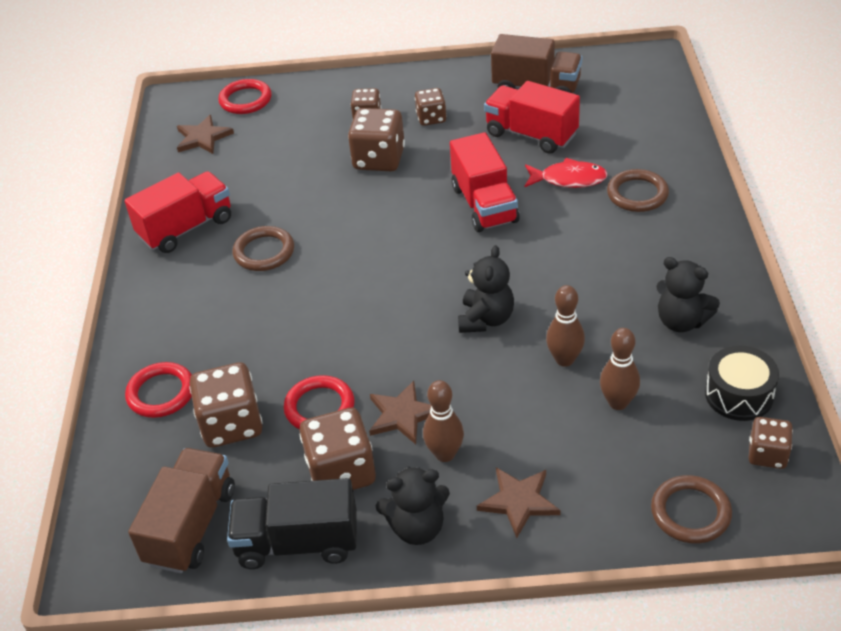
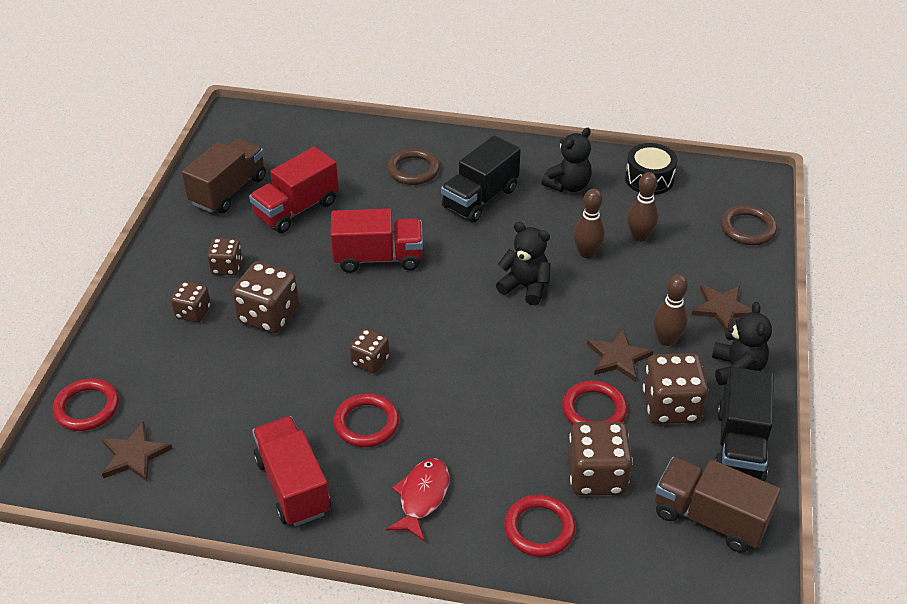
camera: 80 degrees left, 0 degrees up
(264, 252) = (366, 423): brown ring -> red ring
(569, 179) = (372, 201): red fish -> red fish (422, 497)
(617, 254) = (480, 198): none -> black truck
(767, 454) = (705, 182): brown dice -> brown dice (370, 361)

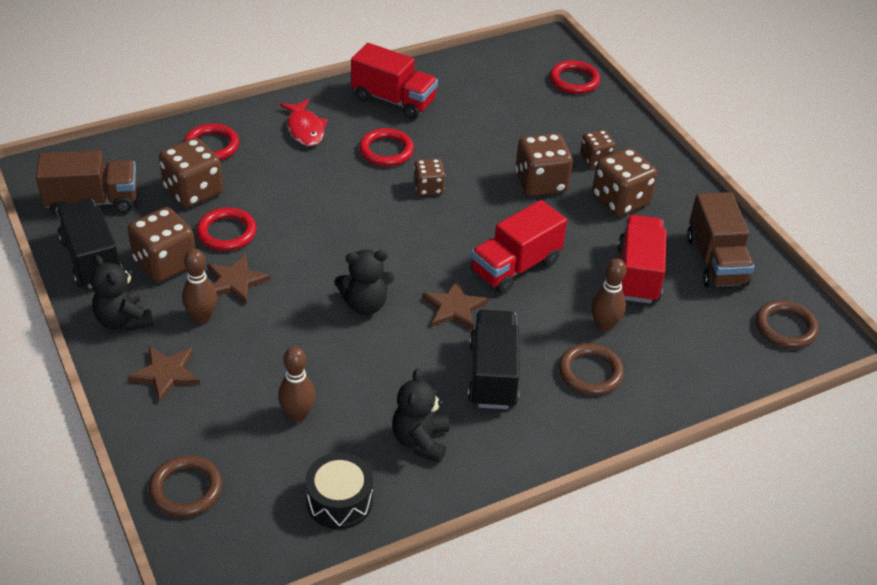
camera: 140 degrees right, 0 degrees up
(134, 455) = (509, 73): brown star -> brown star (454, 308)
(227, 267) = (620, 200): brown dice -> brown dice, size x1.68
(251, 134) = (785, 327): none -> brown ring
(587, 253) = (336, 367): brown bowling pin -> brown bowling pin (604, 325)

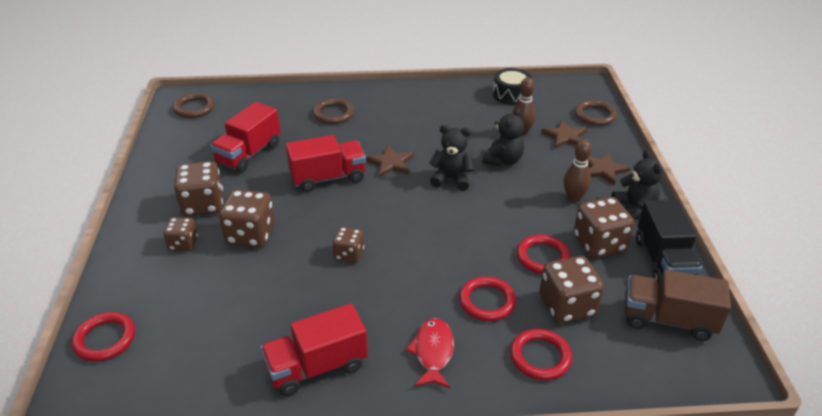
camera: 155 degrees left, 5 degrees down
(235, 281) = (543, 216): brown star -> brown star (565, 137)
(386, 150) = (363, 303): red ring -> red ring (487, 301)
(393, 100) = (317, 367): red truck -> red truck turned 75 degrees counterclockwise
(420, 441) = (454, 107): black teddy bear -> black teddy bear (503, 160)
(492, 375) = (392, 125): black truck -> none
(604, 325) = (301, 132): brown bowling pin -> none
(716, 261) = (187, 149): brown truck -> none

